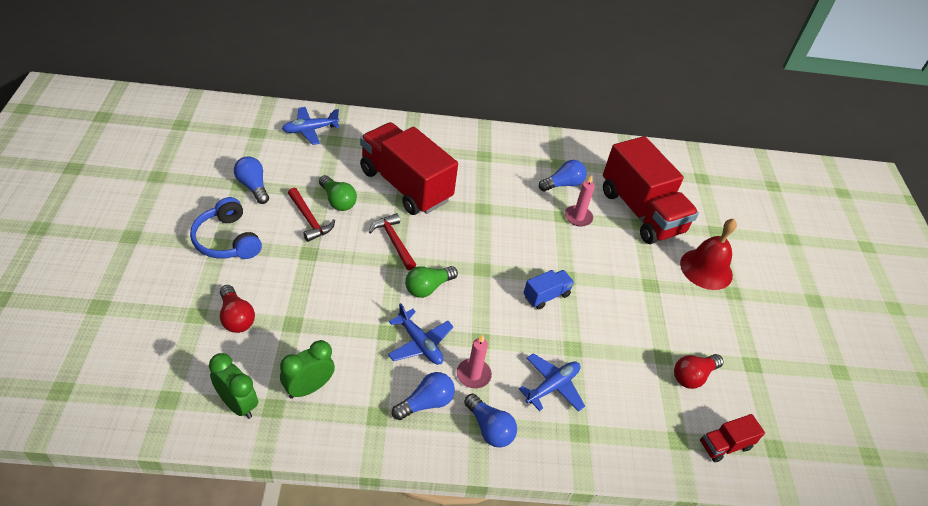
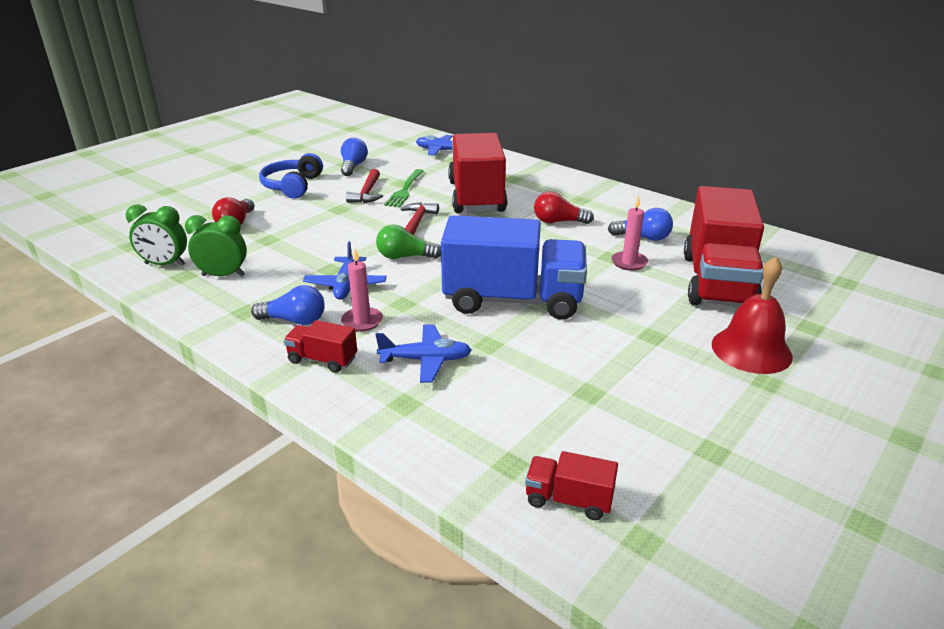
camera: 45 degrees right, 15 degrees down
(237, 404) = (165, 264): green clock -> green clock turned 105 degrees clockwise
(337, 201) = (405, 190): green light bulb -> green fork
(489, 428) = (322, 360): blue light bulb -> red truck
(546, 296) = (513, 300): blue truck -> blue truck, size x2.31
(693, 376) = (607, 424): red light bulb -> red light bulb (558, 222)

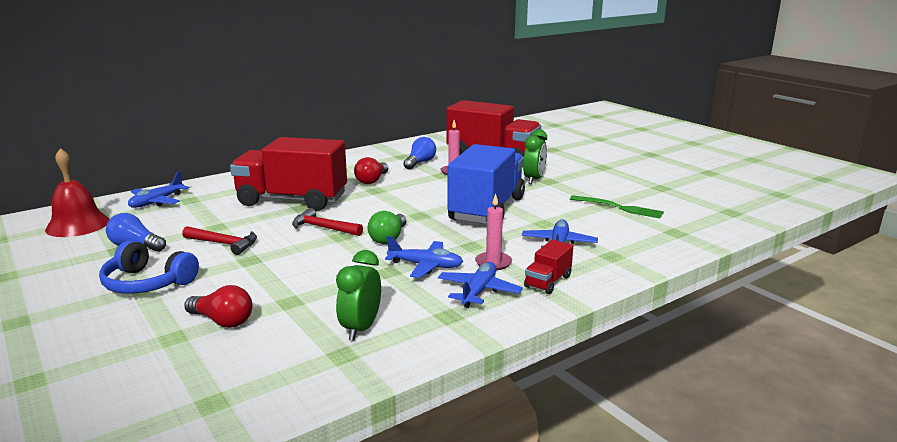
camera: 75 degrees left, 10 degrees down
(165, 264) = (300, 369): green clock -> green clock (534, 179)
(294, 320) = (478, 291): blue light bulb -> blue plane
(405, 190) = (239, 226): green fork -> green fork (619, 207)
(568, 500) = (704, 222): red truck -> none
(751, 350) = (571, 164): red bell -> red bell (78, 225)

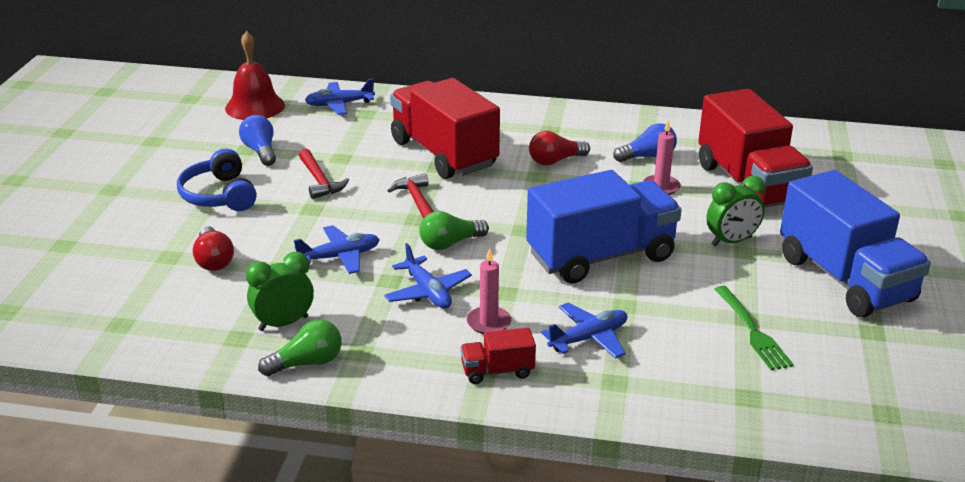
camera: 45 degrees right, 10 degrees up
(426, 340) = (307, 363): none -> green light bulb
(478, 291) = (422, 344): blue plane -> blue plane (339, 257)
(609, 174) = (845, 279): none -> blue truck

